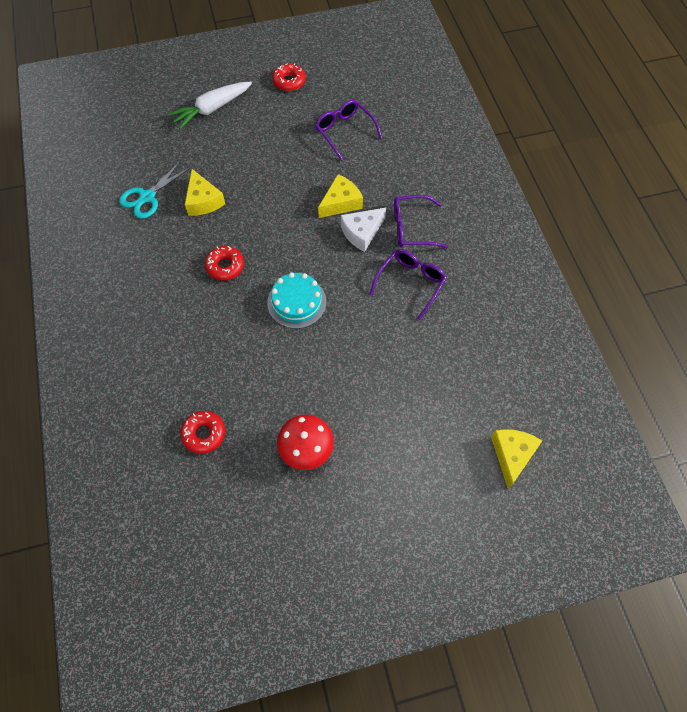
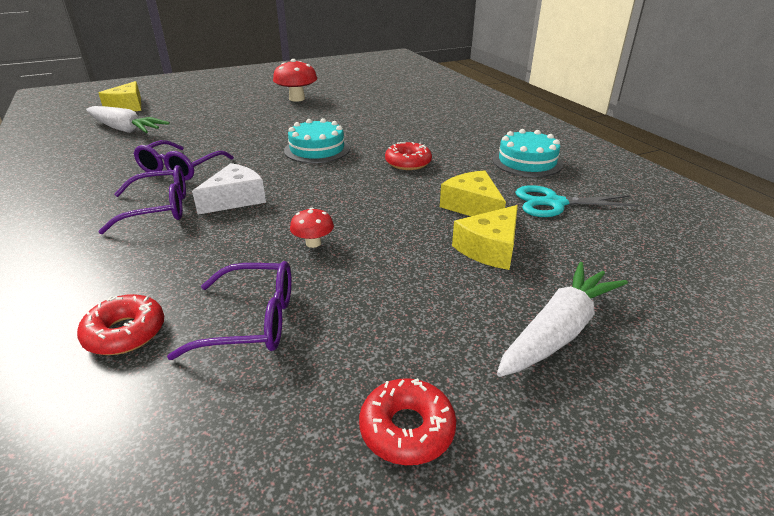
camera: 170 degrees right, 30 degrees down
(129, 253) = (527, 162): none -> turquoise cake
(147, 197) = (554, 203): turquoise scissors -> turquoise scissors turned 120 degrees counterclockwise
(204, 434) = (380, 98): red donut -> red donut (125, 333)
(312, 180) = (313, 243): none -> red mushroom
(341, 203) = (264, 223): yellow cheese -> yellow cheese (490, 248)
(344, 131) = (252, 321): purple glasses -> purple glasses turned 45 degrees counterclockwise
(488, 378) = (125, 129): none -> white carrot

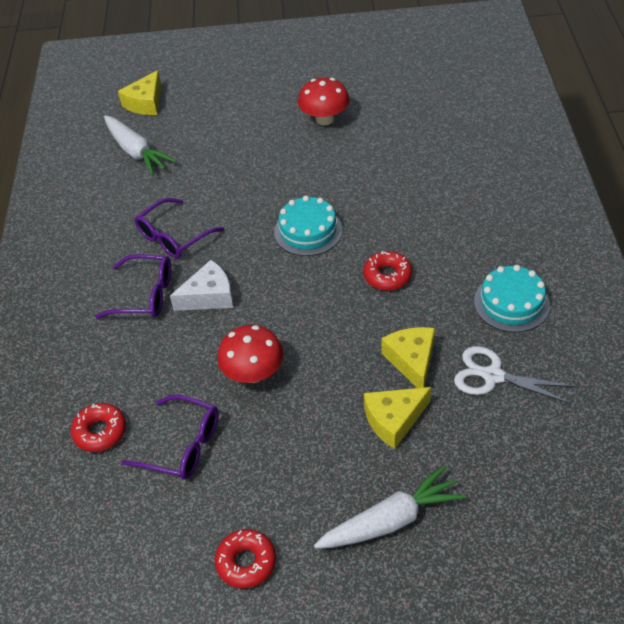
camera: 25 degrees right, 15 degrees up
(313, 243) = (253, 373): red mushroom -> red mushroom, size x1.77
(554, 203) = (493, 376): turquoise scissors -> white scissors

